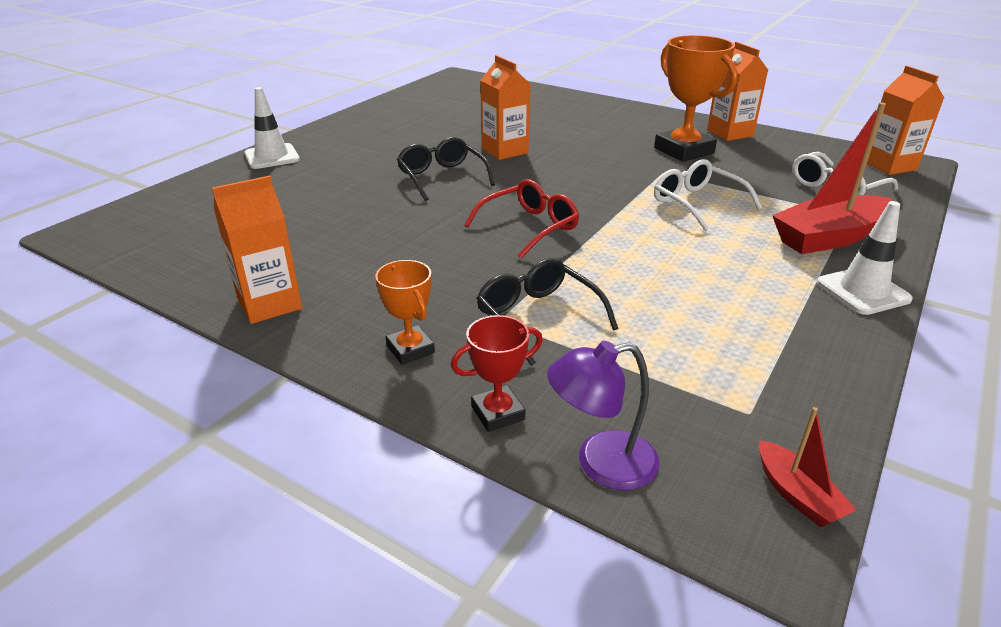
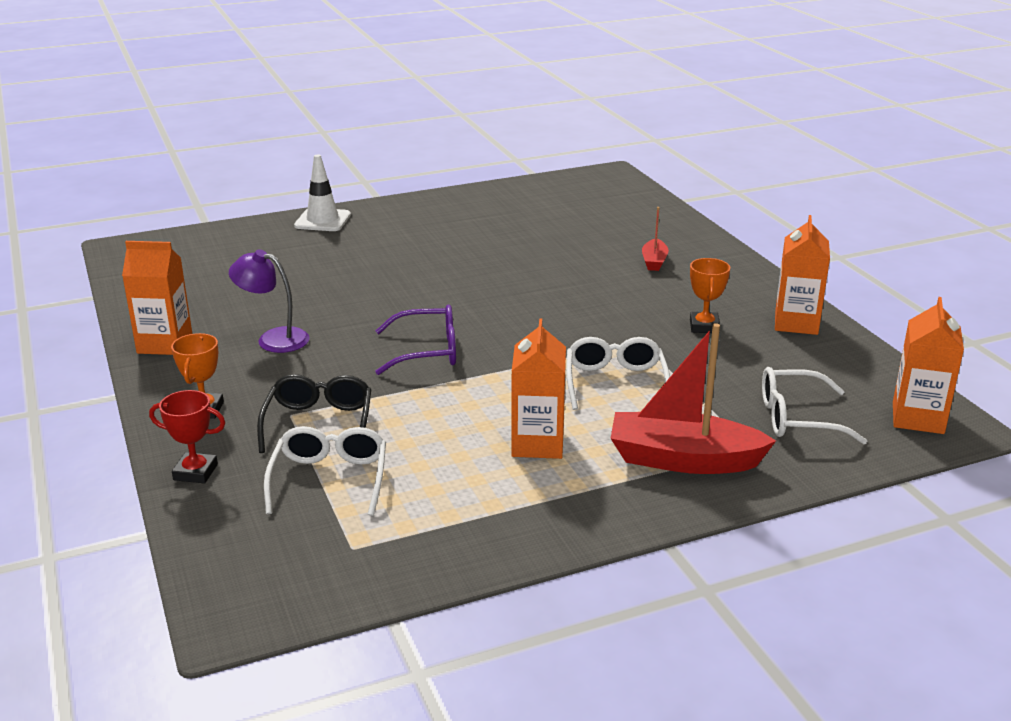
camera: 35 degrees right, 5 degrees down
(442, 178) = (427, 282): black glasses -> none
(505, 151) = (523, 272): orange carton -> orange carton (537, 444)
(528, 227) = (426, 351): red glasses -> purple glasses
(601, 463) = (208, 529): purple lamp -> purple lamp (273, 339)
(629, 362) = (329, 480): none -> white glasses
(684, 151) = (704, 326): orange trophy -> orange trophy, size x0.53
(797, 495) = (293, 605): red boat -> red boat (654, 261)
(863, 291) = (618, 513): white traffic cone -> none

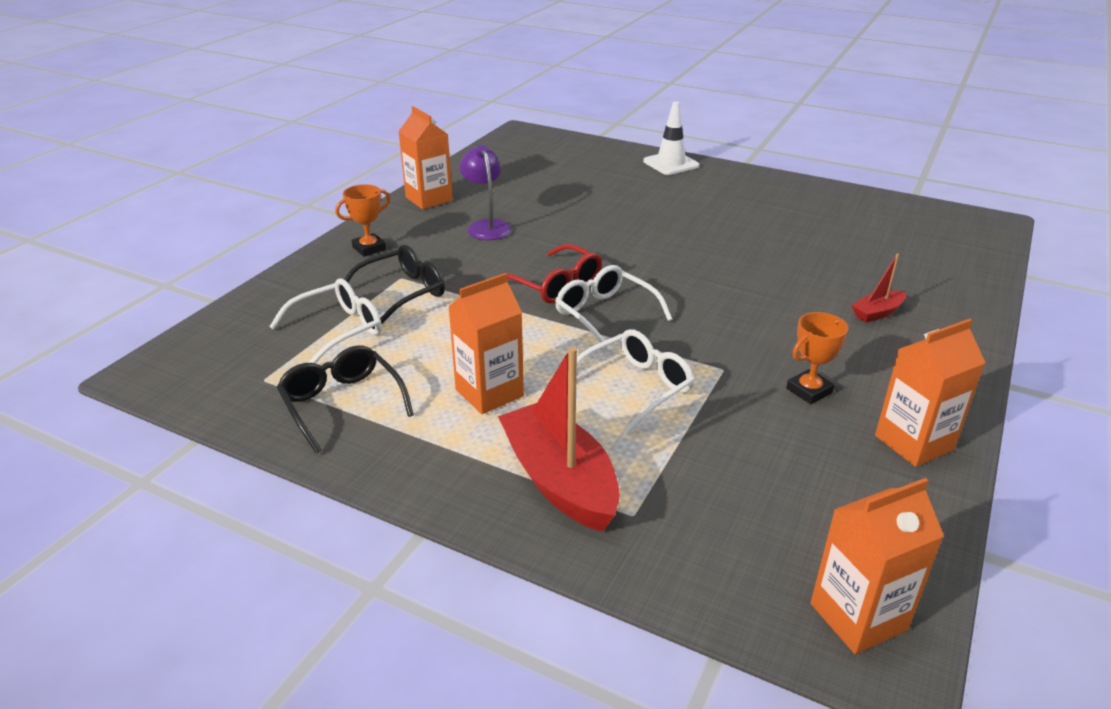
camera: 50 degrees right, 5 degrees up
(195, 472) = (294, 281): red trophy -> none
(426, 351) = (554, 284): purple glasses -> red glasses
(455, 518) = (343, 404): none -> black glasses
(798, 418) = (729, 523): white glasses -> white glasses (606, 315)

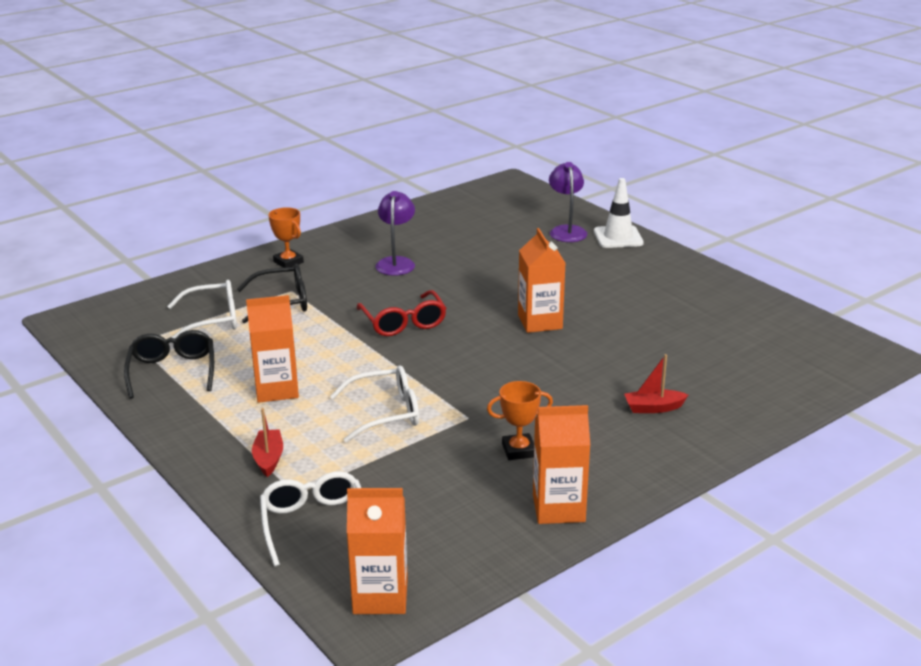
camera: 25 degrees right, 5 degrees down
(369, 248) = (288, 262): orange trophy -> orange trophy turned 60 degrees clockwise
(429, 199) = (371, 230): orange carton -> orange carton (540, 322)
(560, 480) = (269, 459): red boat -> red boat, size x0.49
(606, 315) = (419, 355): white glasses -> white glasses (315, 524)
(619, 166) = (566, 231): none -> purple lamp

